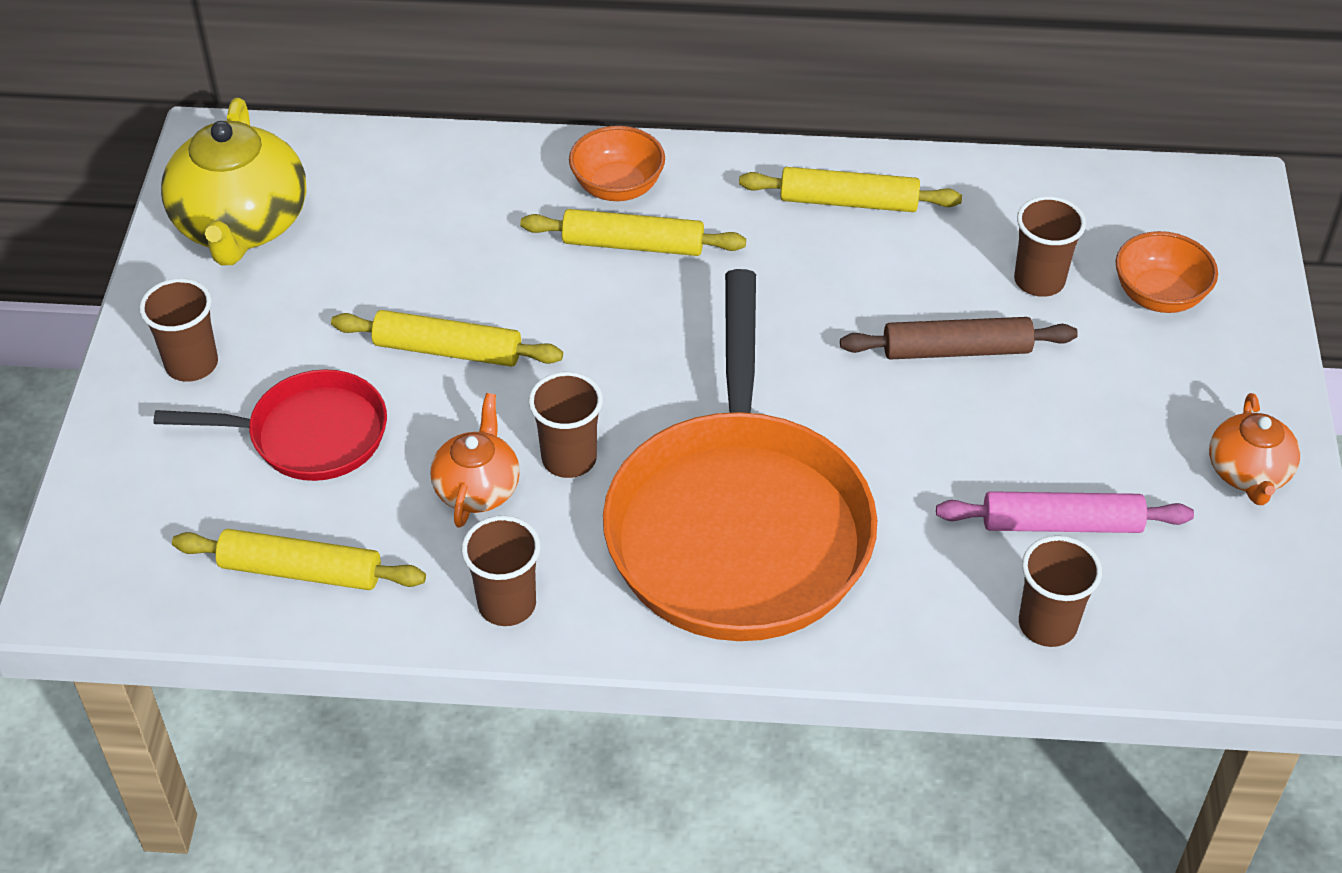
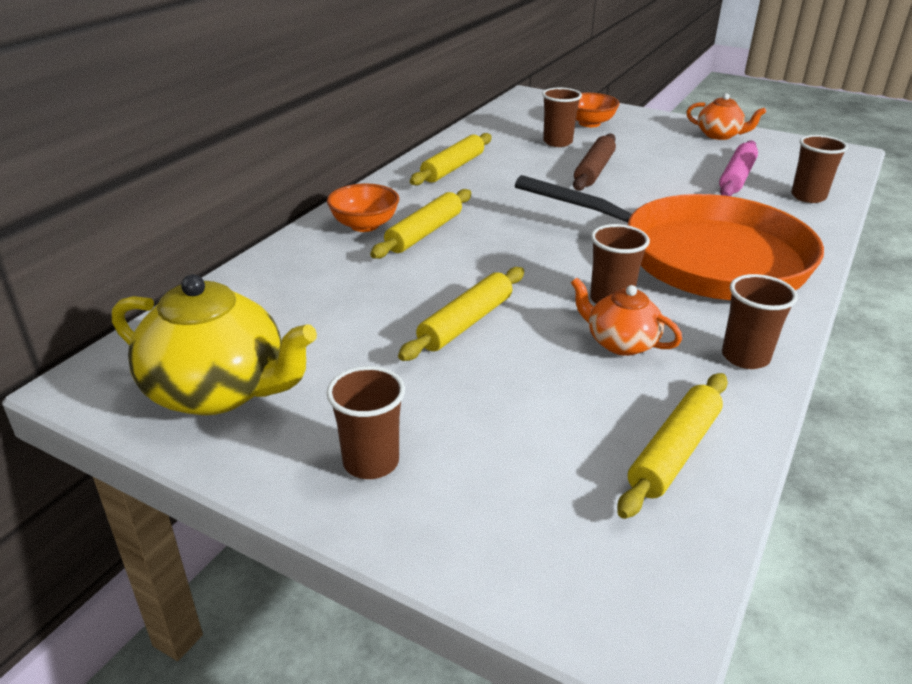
camera: 65 degrees left, 15 degrees down
(309, 435) = (512, 411): red pan -> none

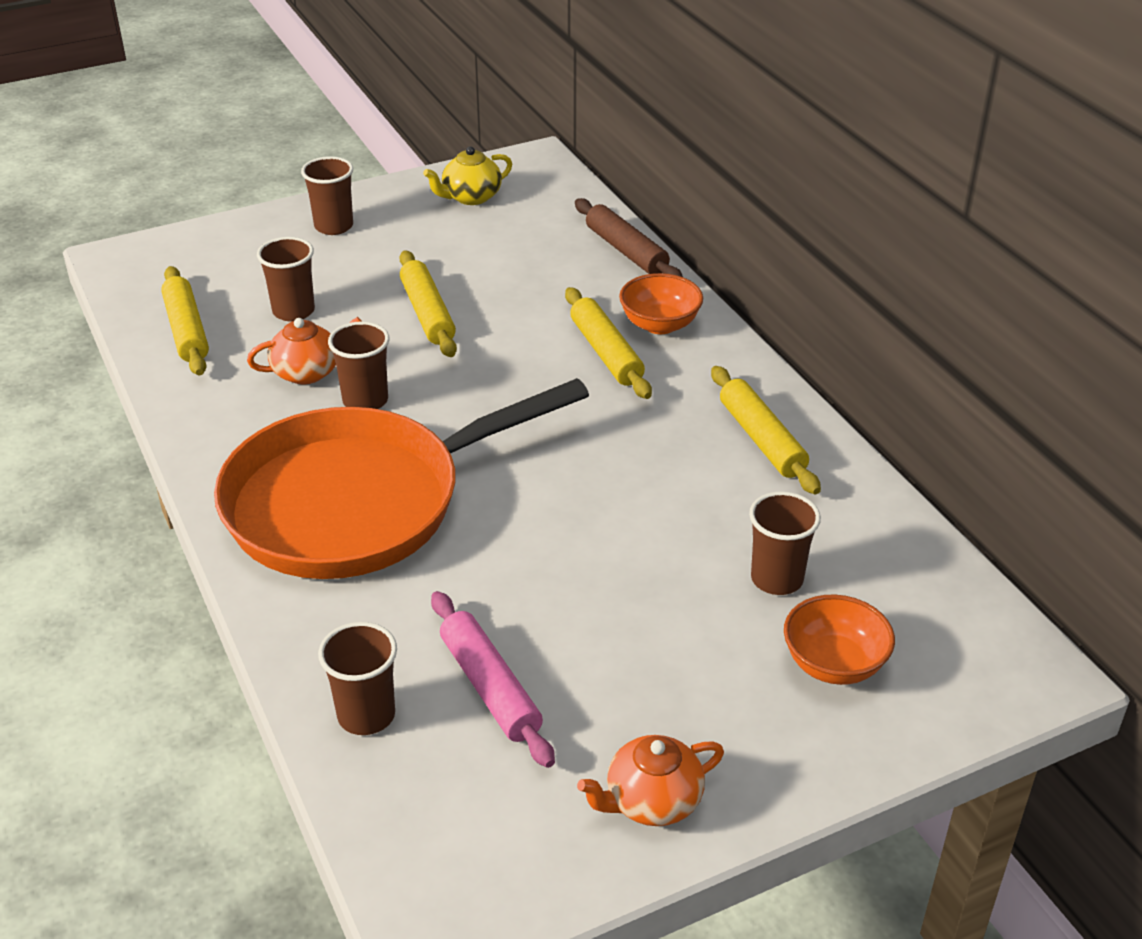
camera: 125 degrees right, 5 degrees up
(219, 391) = (470, 197): yellow teapot -> yellow teapot, size x0.56
(594, 170) = (645, 556): brown rolling pin -> brown rolling pin (626, 251)
(745, 357) = (210, 422): brown cup -> brown cup (293, 311)

